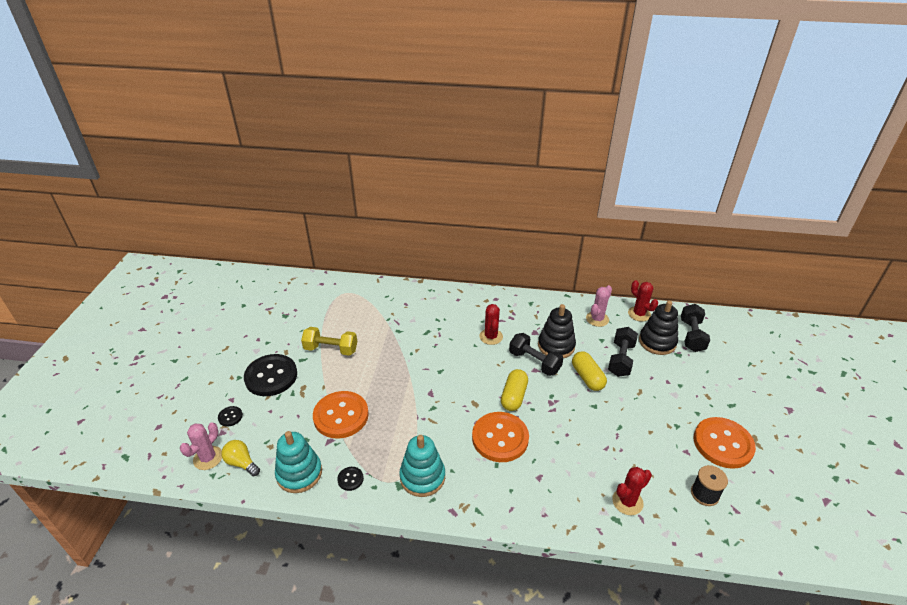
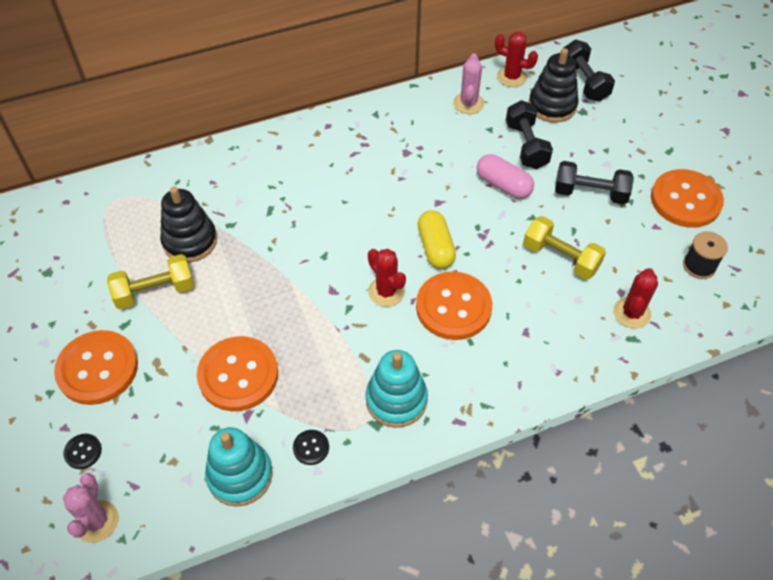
camera: 30 degrees left, 15 degrees up
(241, 463) = (150, 503): yellow light bulb -> none
(271, 376) = (97, 369): black button -> orange button
(491, 337) = (357, 181): red cactus -> red cactus (386, 292)
(534, 362) = (431, 192): black dumbbell -> black dumbbell (590, 193)
(556, 346) = (443, 159): black stacking toy -> black stacking toy (190, 241)
(587, 377) = (503, 185): yellow capsule -> pink capsule
(597, 440) = (560, 258): none -> yellow dumbbell

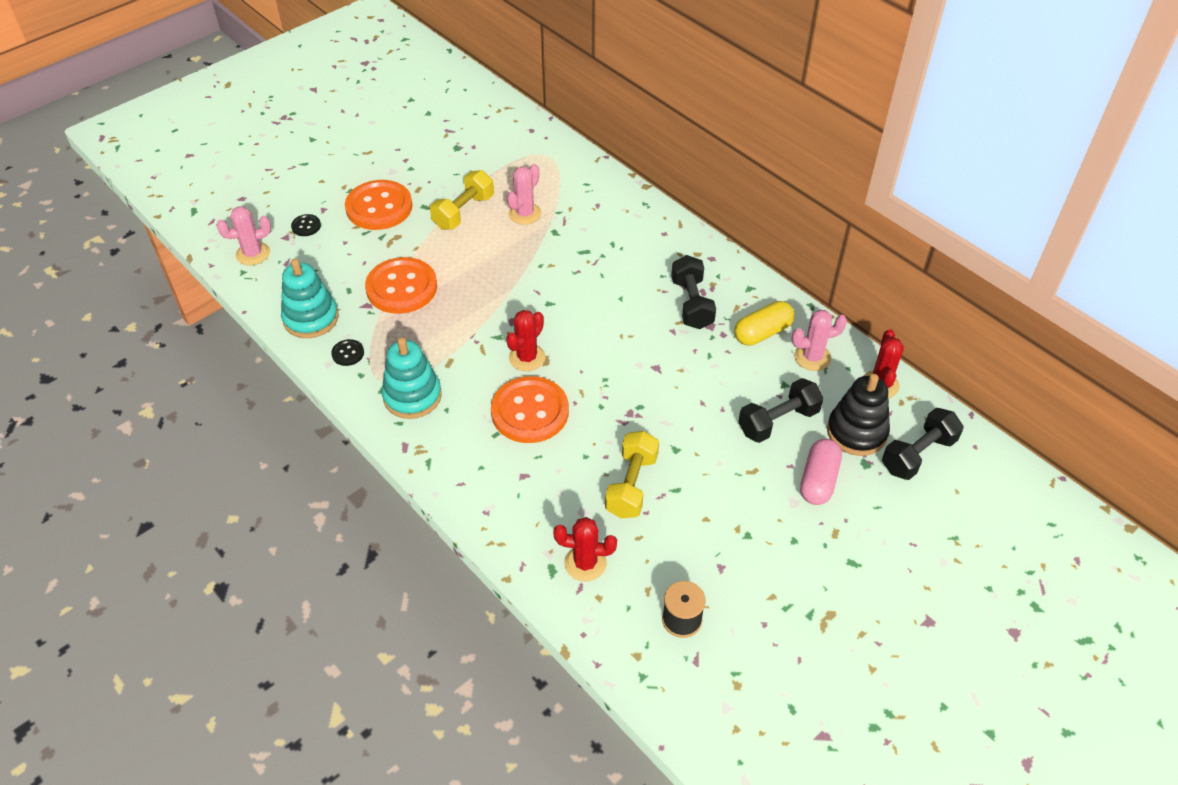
camera: 70 degrees right, 5 degrees down
(155, 292) = (463, 212): yellow dumbbell -> yellow dumbbell turned 75 degrees clockwise
(190, 241) = (525, 214): black stacking toy -> pink cactus
(435, 248) = (596, 380): yellow capsule -> yellow capsule (762, 333)
(503, 185) = (708, 414): pink capsule -> pink capsule (818, 480)
(590, 193) = (738, 494): black dumbbell -> black dumbbell (691, 304)
(685, 200) = (778, 591): orange button -> none

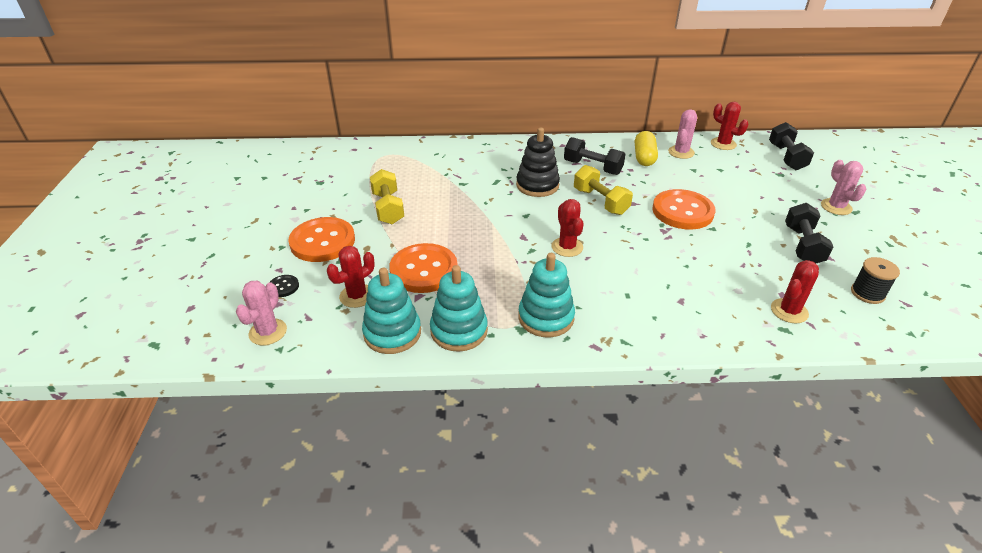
camera: 50 degrees left, 10 degrees down
(333, 271) = (357, 296): none -> red cactus
(348, 353) = (459, 331): black button -> turquoise stacking toy
(525, 214) = (428, 186): pink cactus -> pink cactus (836, 207)
(530, 412) = (621, 269): orange button -> orange button (682, 211)
(631, 485) = (730, 259): yellow dumbbell -> yellow dumbbell (600, 201)
(778, 421) = (722, 184): black dumbbell -> black dumbbell (802, 245)
(818, 480) = (781, 193): pink capsule -> none
(856, 432) = (753, 166): black stacking toy -> black stacking toy (537, 185)

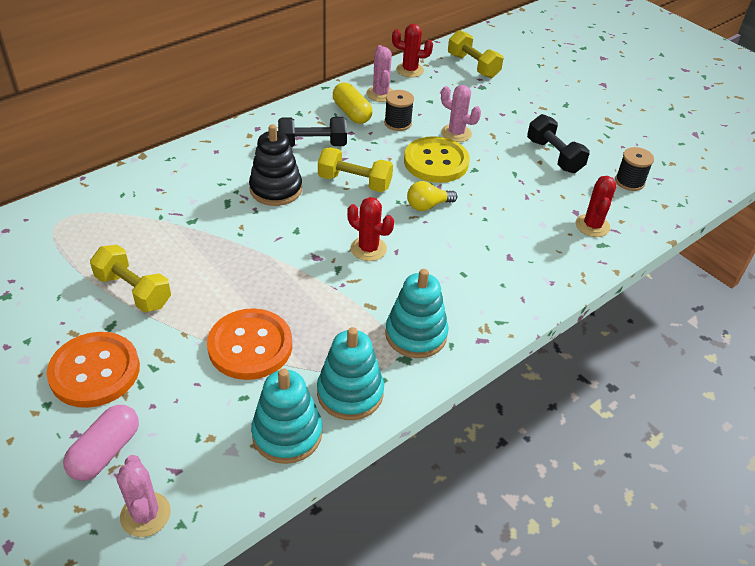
camera: 40 degrees left, 5 degrees up
(283, 287) = (105, 452): black button -> pink capsule
(357, 296) = (206, 414): red cactus -> none
(644, 238) = (427, 206): none -> yellow light bulb
(676, 175) = (398, 123): none -> black spool
(682, 211) = (436, 162): orange button -> yellow button
(786, 157) = (473, 66): black dumbbell -> yellow dumbbell
(836, 207) = (549, 105): pink cactus -> pink cactus (456, 133)

